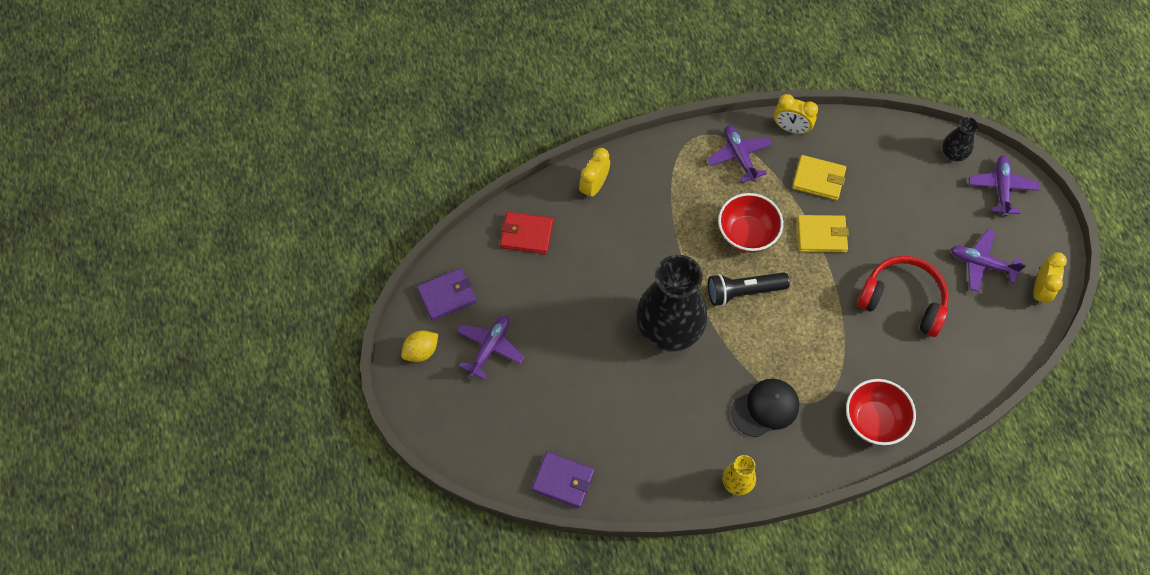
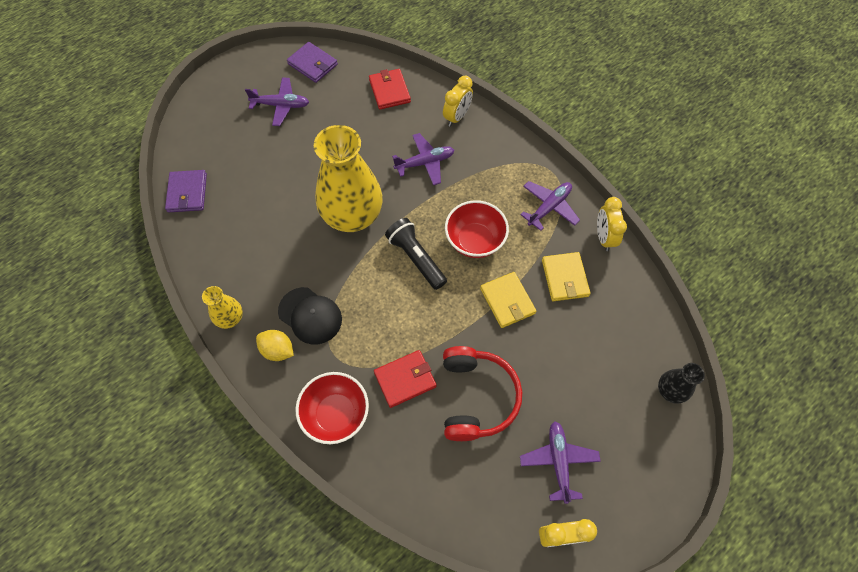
camera: 65 degrees right, 0 degrees up
(421, 351) = (260, 67): yellow lemon -> yellow lemon (278, 350)
(594, 186) = (457, 117): yellow clock -> yellow clock turned 120 degrees clockwise
(669, 329) = (352, 216): black vase -> yellow vase
(863, 351) = (405, 379): none -> red wallet
(1001, 188) = (659, 453): purple plane -> purple plane (425, 163)

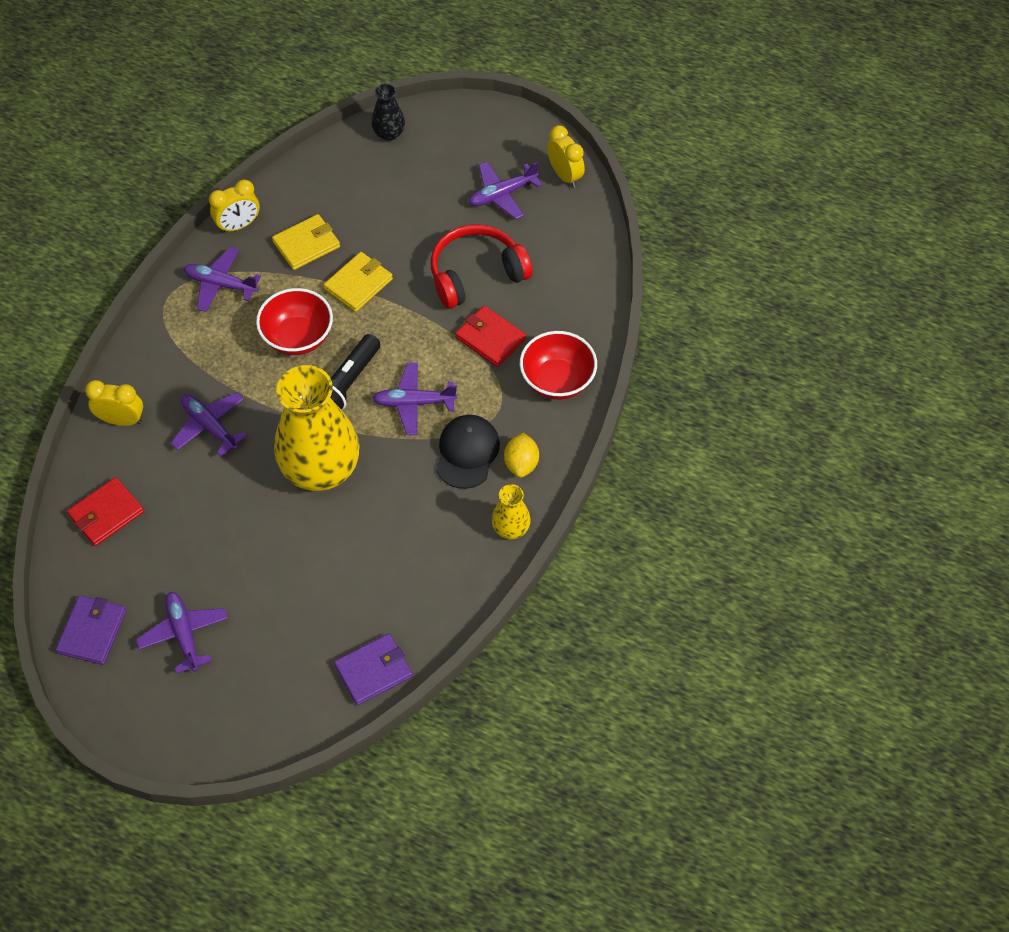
camera: 115 degrees left, 5 degrees down
(374, 297) = (414, 403): none -> purple plane

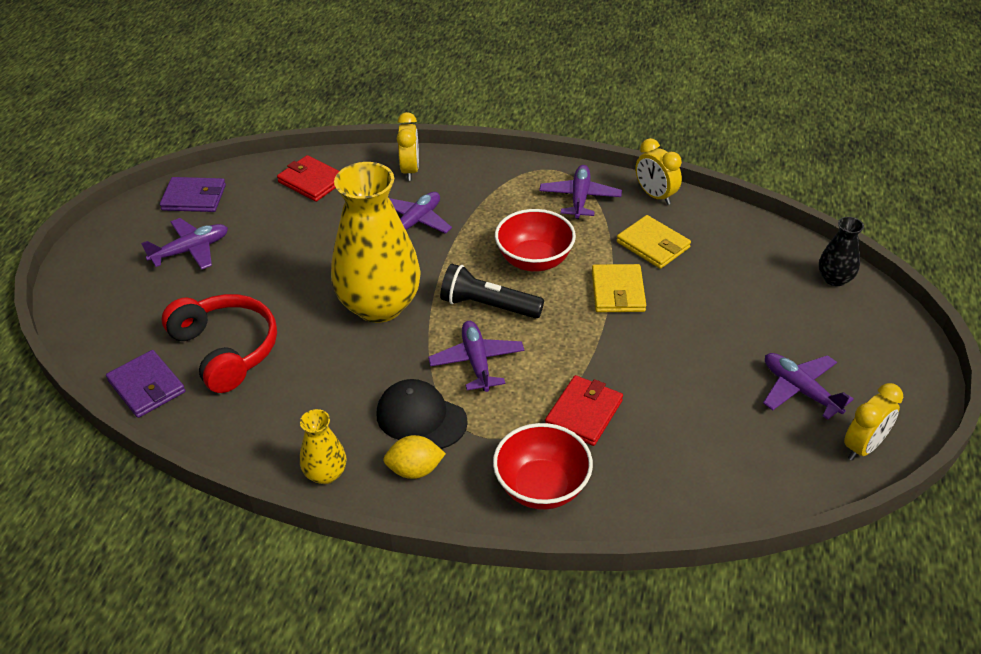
camera: 80 degrees right, 15 degrees down
(358, 284) = (618, 291): yellow wallet -> yellow wallet turned 60 degrees clockwise
(467, 452) = (421, 418): black cap -> black cap turned 150 degrees counterclockwise
(476, 274) = (671, 385): red headphones -> red headphones (226, 350)

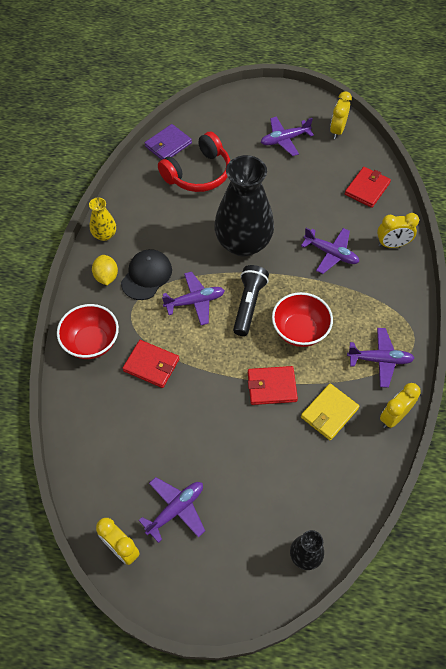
camera: 85 degrees right, 15 degrees up
(191, 250) = (284, 140): purple plane -> purple plane turned 105 degrees clockwise
(194, 197) = (337, 130): purple wallet -> yellow clock
(379, 305) = (243, 243): yellow vase -> black vase
(618, 291) = (272, 387): yellow wallet -> red wallet

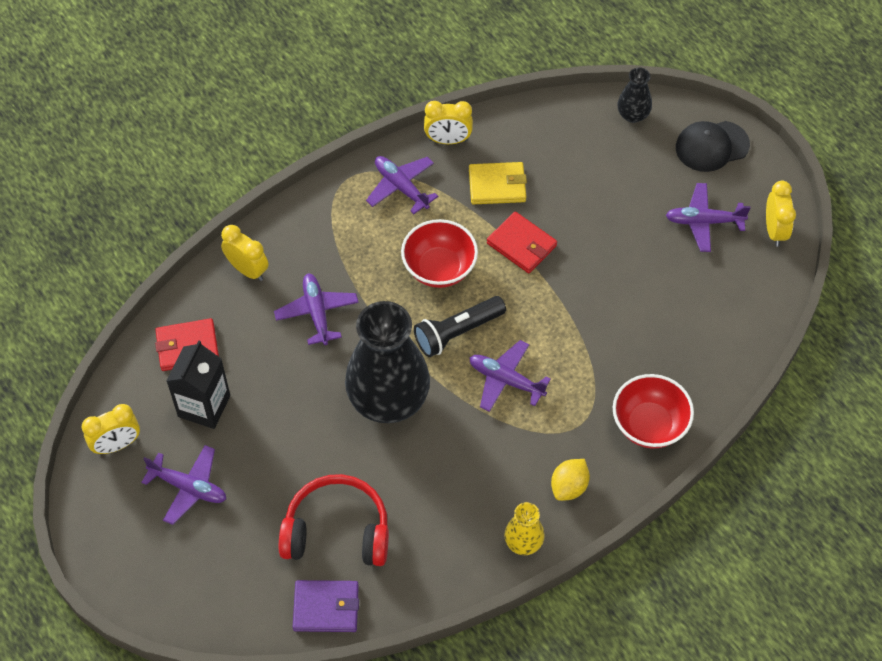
camera: 135 degrees left, 0 degrees up
(146, 276) = (526, 451): black cap -> black cap (712, 146)
(151, 365) = (611, 354): red wallet -> none
(323, 172) = (204, 406): none -> black carton

